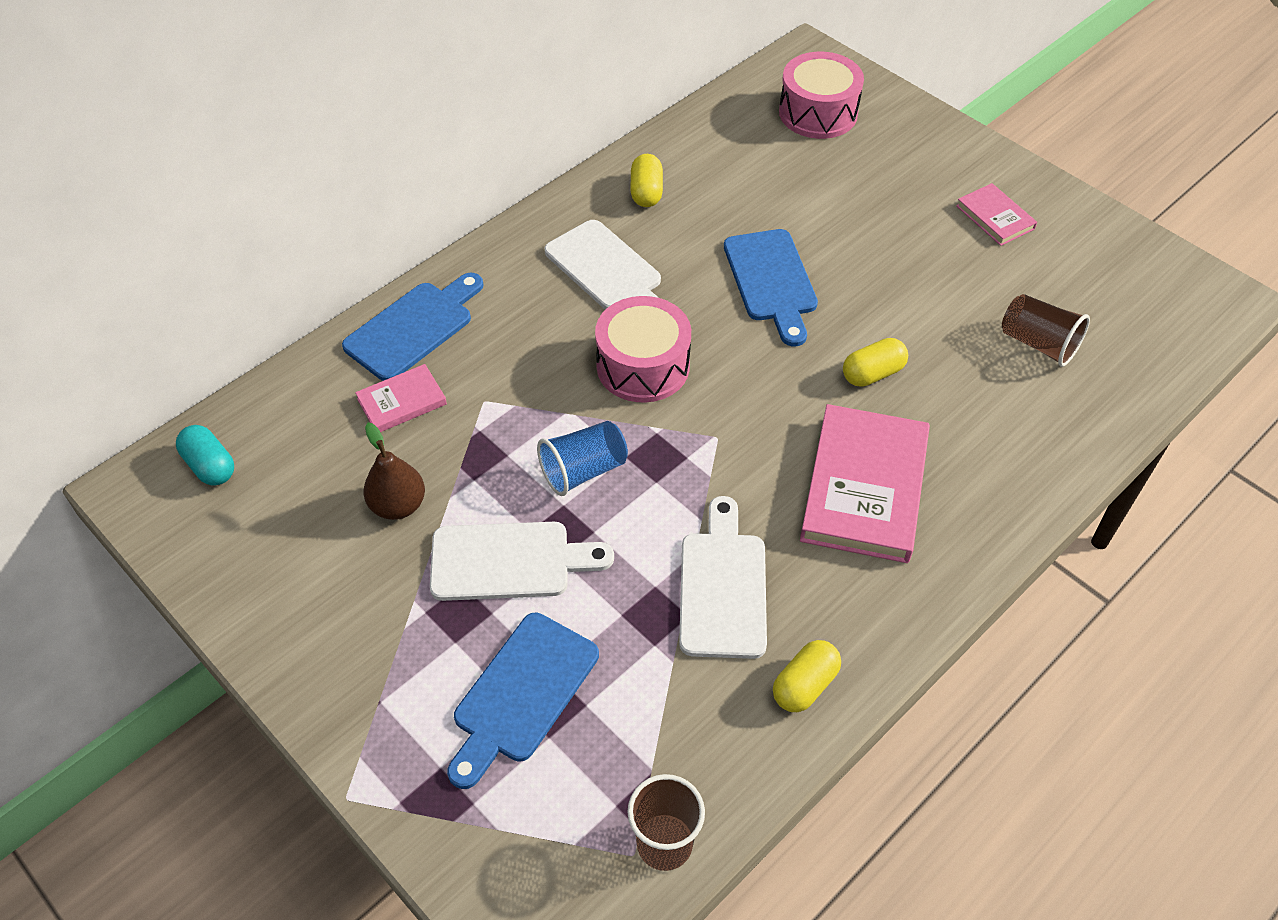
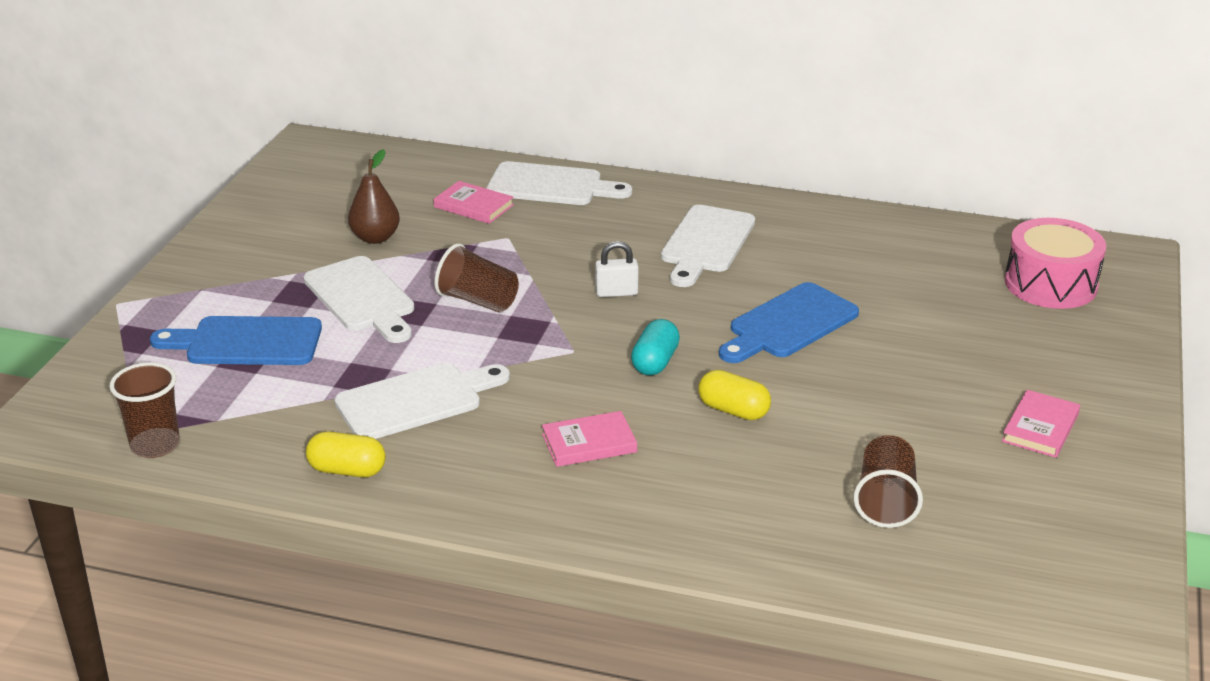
camera: 60 degrees right, 20 degrees down
(210, 466) = (349, 160): turquoise capsule -> turquoise capsule (655, 362)
(413, 328) = (551, 186): blue cutting board -> white cutting board
(583, 471) = (478, 301): blue cup -> brown cup
(643, 366) = (616, 292): pink drum -> white padlock
(646, 192) = (822, 232): yellow capsule -> none
(864, 487) = (589, 443): pink book -> pink book, size x0.51

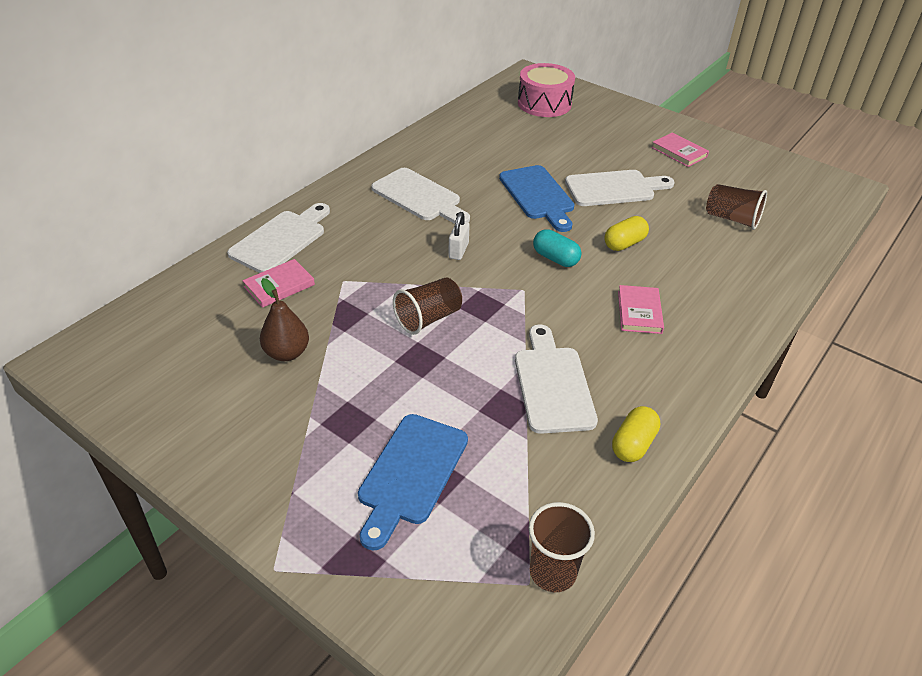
camera: 70 degrees left, 10 degrees up
(361, 298) = (382, 383): white cutting board -> white cutting board (614, 188)

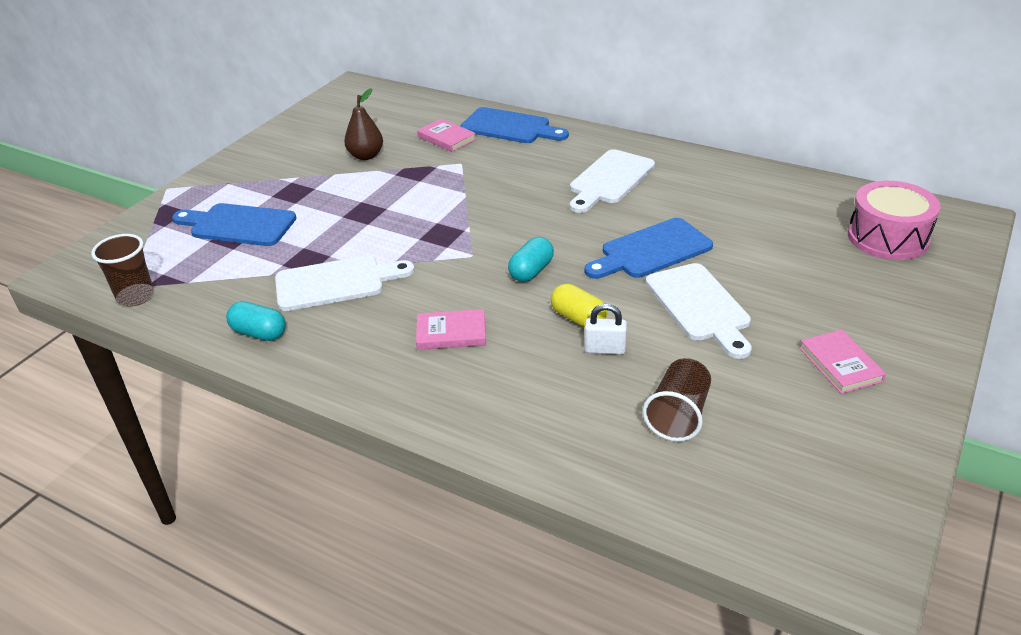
camera: 85 degrees right, 5 degrees down
(281, 240) = (509, 127): white cutting board -> blue cutting board
(428, 318) = (417, 209): brown cup -> none
(458, 251) = (524, 212): white padlock -> white padlock (605, 349)
(633, 444) = (259, 333): yellow capsule -> turquoise capsule
(679, 152) = (840, 364): pink book -> pink book turned 60 degrees counterclockwise

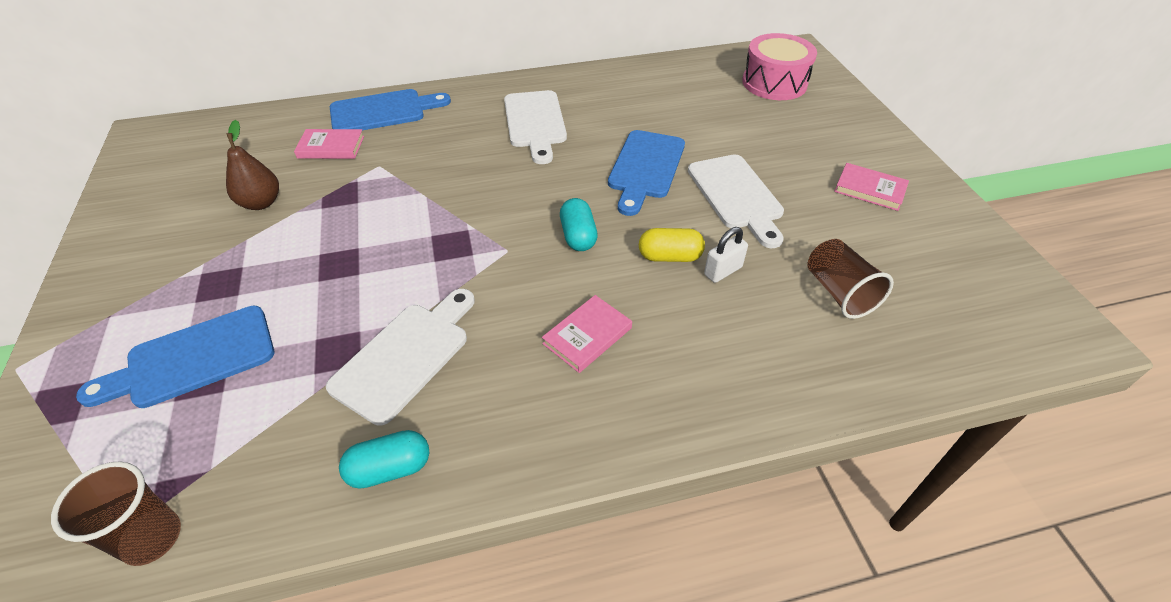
camera: 45 degrees left, 10 degrees up
(699, 306) = (736, 195): white cutting board -> white cutting board turned 45 degrees clockwise

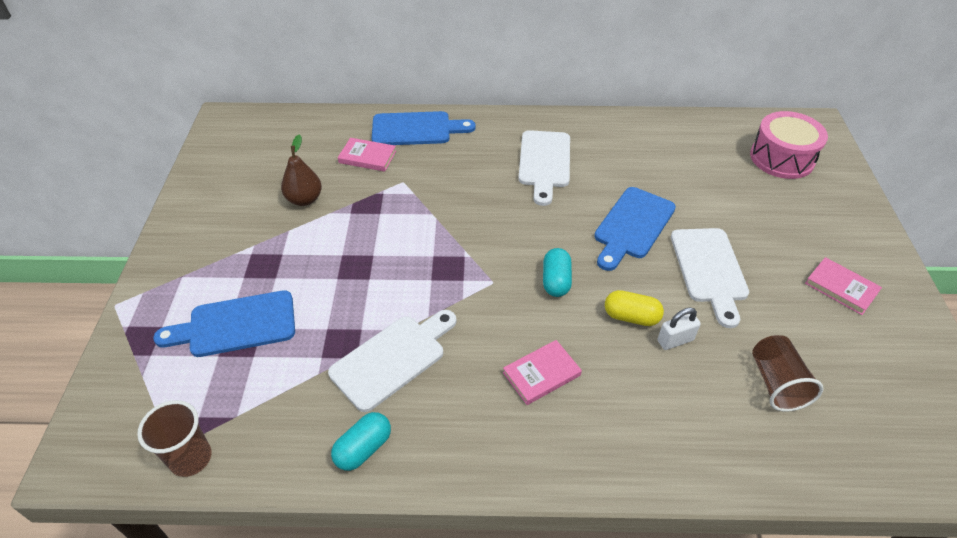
camera: 15 degrees right, 0 degrees up
(390, 469) = (363, 448): turquoise capsule -> turquoise capsule turned 45 degrees counterclockwise

